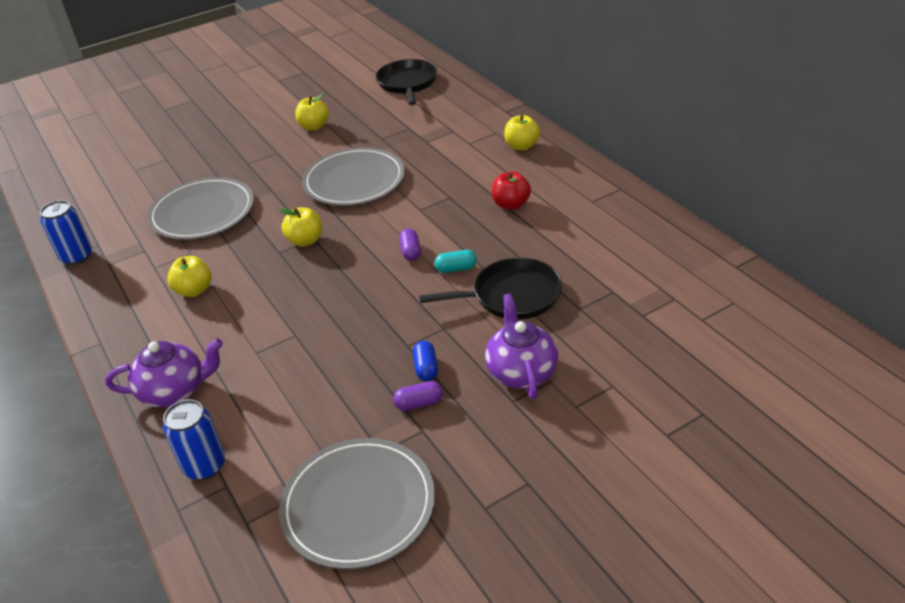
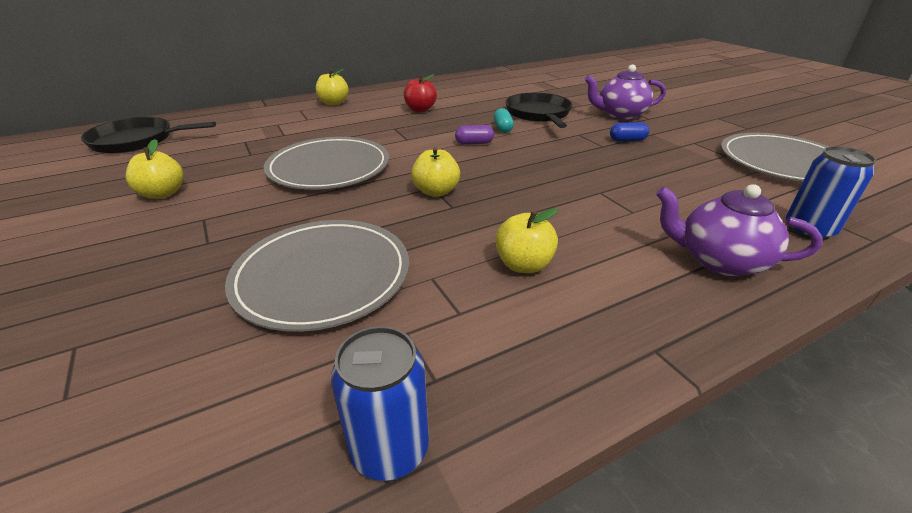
camera: 90 degrees left, 5 degrees down
(175, 391) = (718, 260): purple teapot -> purple teapot turned 60 degrees counterclockwise
(419, 403) = (667, 143): purple capsule -> none

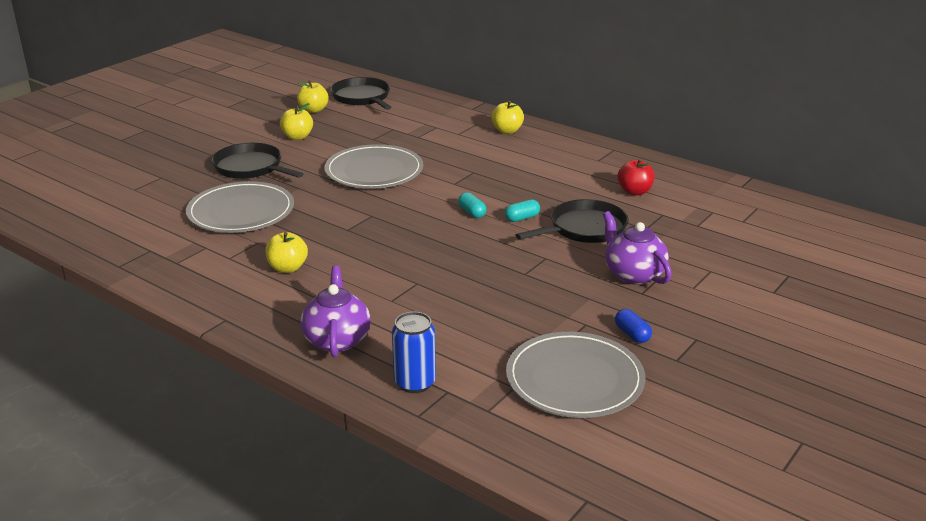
camera: 65 degrees right, 5 degrees down
(192, 243) = (250, 167): none -> black pan
(390, 449) = (134, 262): blue can -> none
(420, 109) = (532, 170): red apple -> red apple (634, 191)
(436, 191) = (366, 218): yellow apple -> yellow apple (313, 110)
(474, 143) = (472, 213): purple capsule -> turquoise capsule
(627, 140) = (553, 285): blue capsule -> blue capsule (632, 334)

